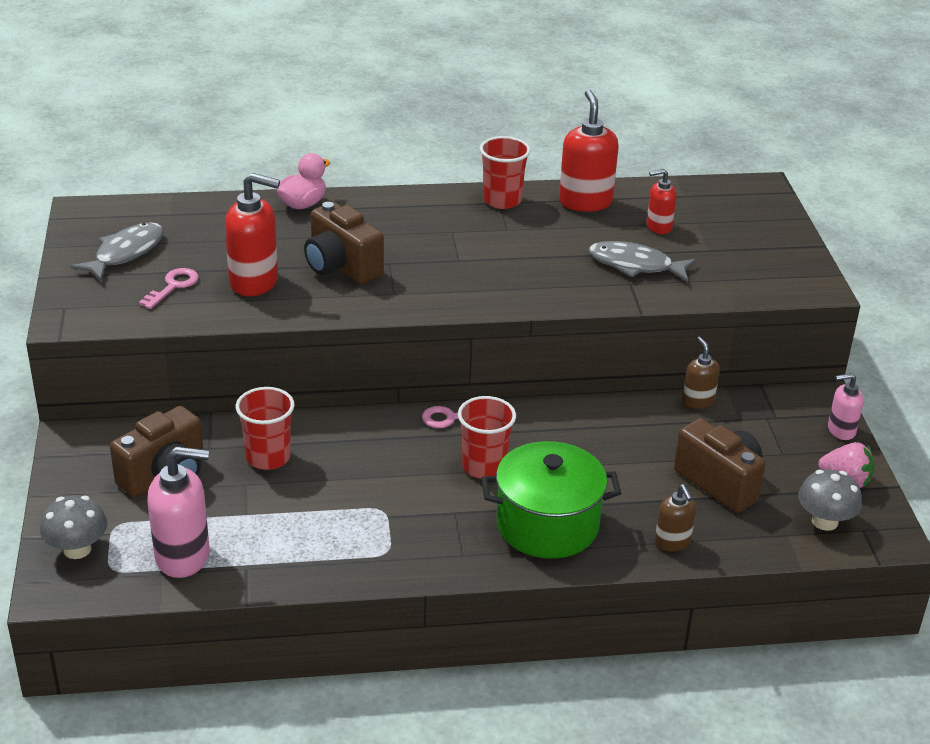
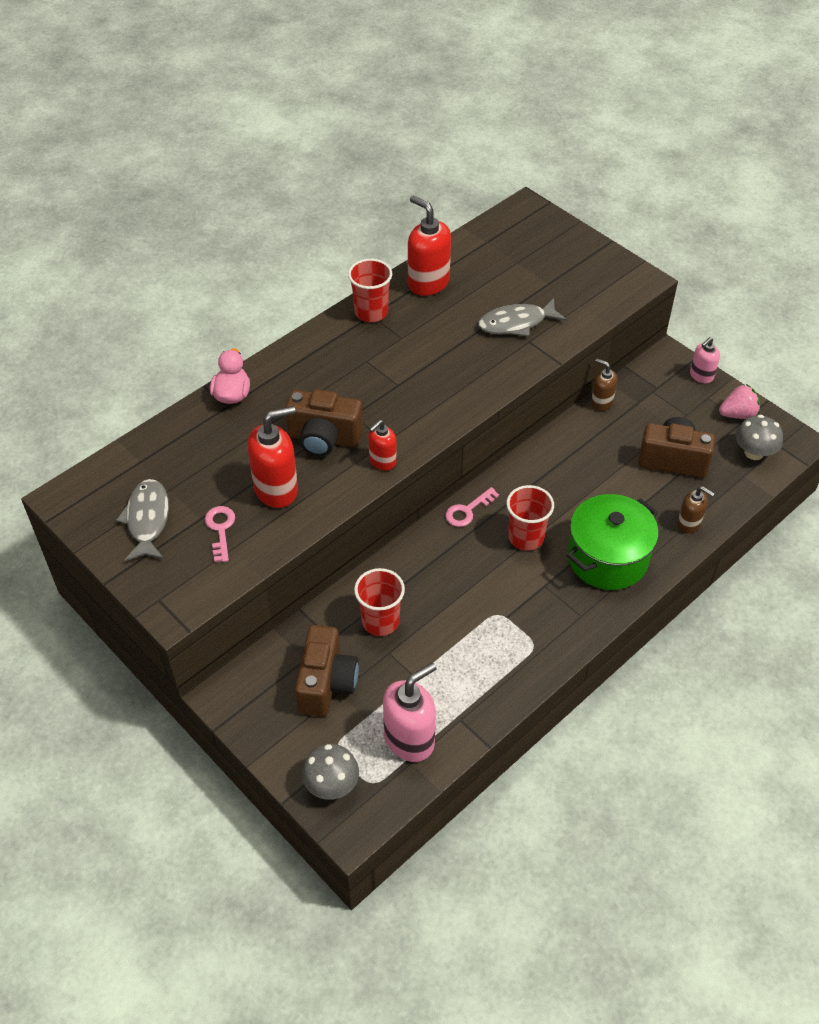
camera: 35 degrees left, 15 degrees up
(658, 227) = (497, 280): red soap dispenser -> red soap dispenser (382, 461)

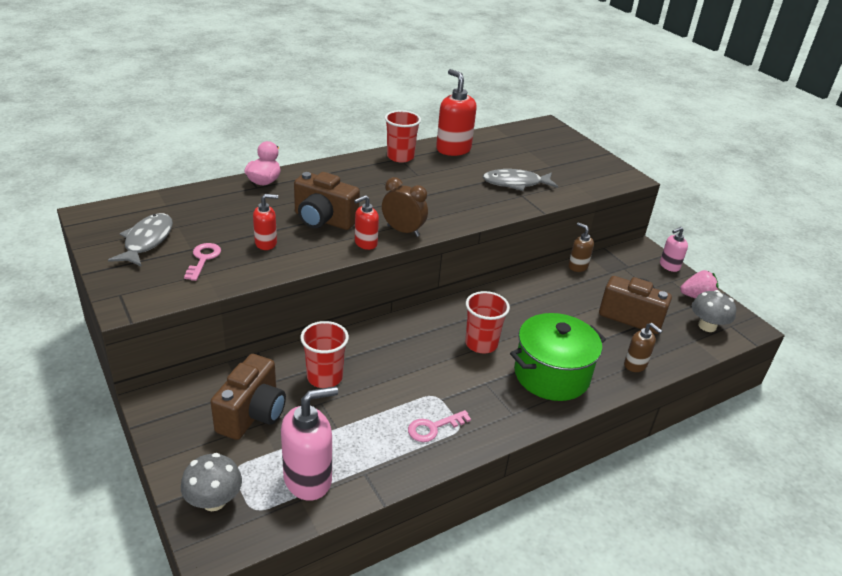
camera: 10 degrees right, 15 degrees down
(276, 489) = (266, 243): red soap dispenser -> red soap dispenser, size x0.57
(416, 432) = (403, 231): none -> brown clock
(467, 511) = (436, 314): pink key -> pink key (433, 428)

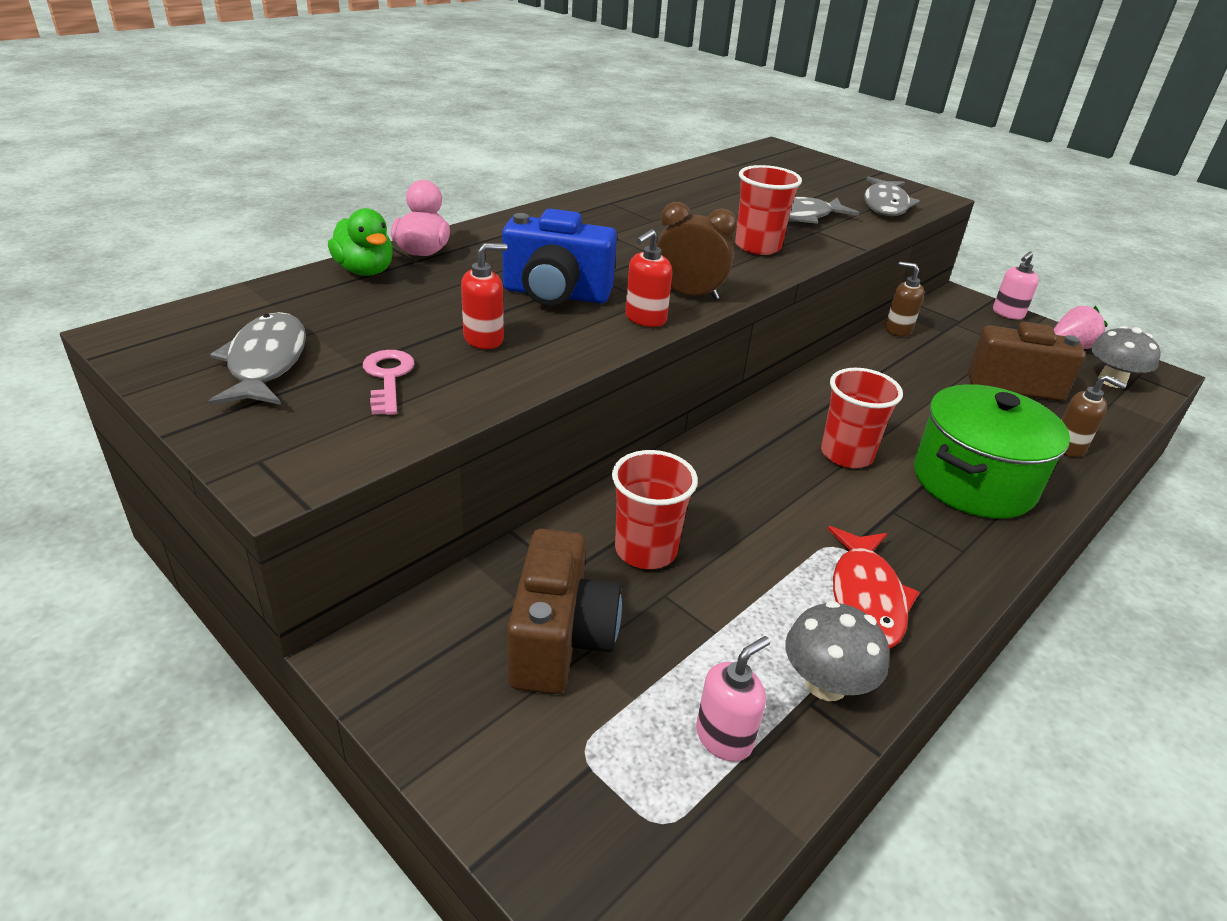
camera: 15 degrees left, 0 degrees up
(214, 501) = (577, 827): grey mushroom -> grey mushroom (826, 684)
(225, 191) = (365, 271): none -> green duck
(308, 479) = (724, 737): pink soap dispenser -> pink soap dispenser, size x0.57
(323, 220) = (556, 294): brown camera -> blue camera
(400, 157) = (610, 200): red cup -> red cup (757, 247)
(433, 428) = (866, 598): pink key -> red fish
(453, 149) = (678, 185): red soap dispenser -> none
(588, 180) = (885, 205): none -> grey fish

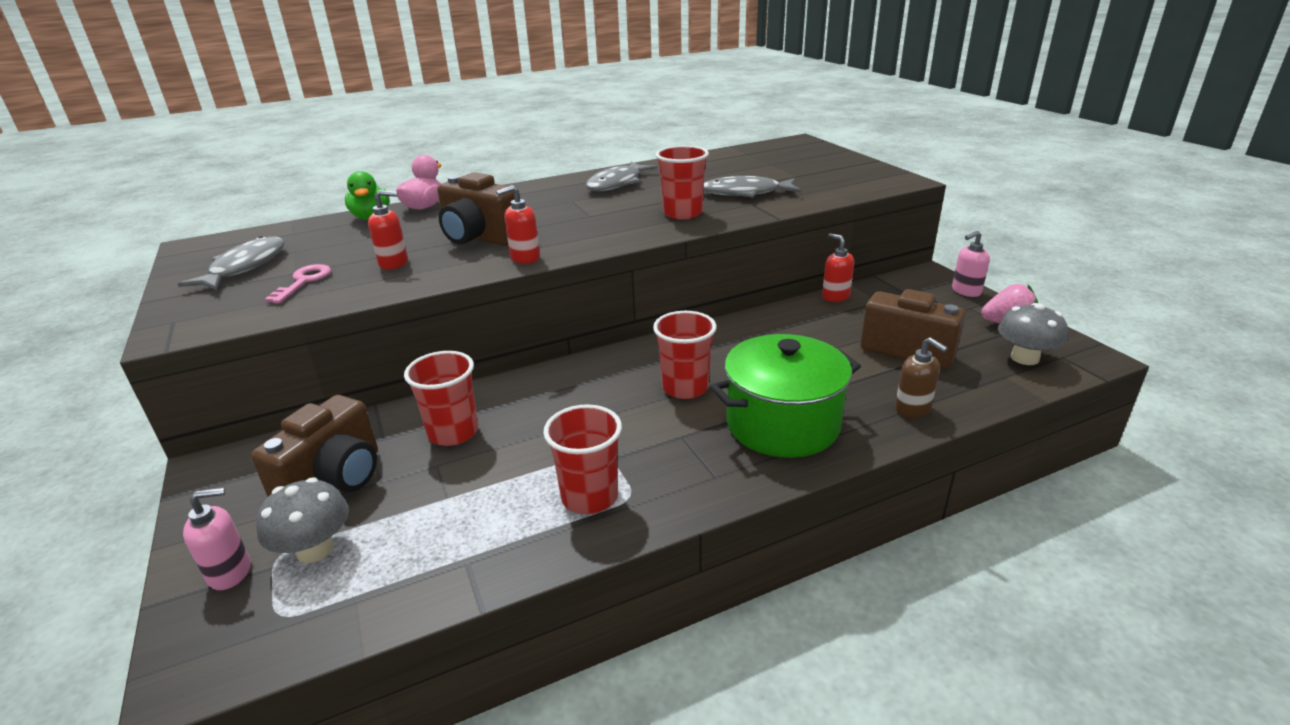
camera: 25 degrees right, 5 degrees down
(556, 294) = (480, 238): blue camera -> brown camera
(689, 295) = (580, 244): brown clock -> none
(724, 737) = (378, 570): pink soap dispenser -> pink soap dispenser (230, 572)
(826, 684) = (492, 551): grey mushroom -> grey mushroom (315, 549)
(866, 598) = (589, 496): red fish -> red cup
(885, 205) = (844, 186): grey fish -> grey fish (617, 183)
(898, 330) = (835, 296): brown soap dispenser -> red soap dispenser

